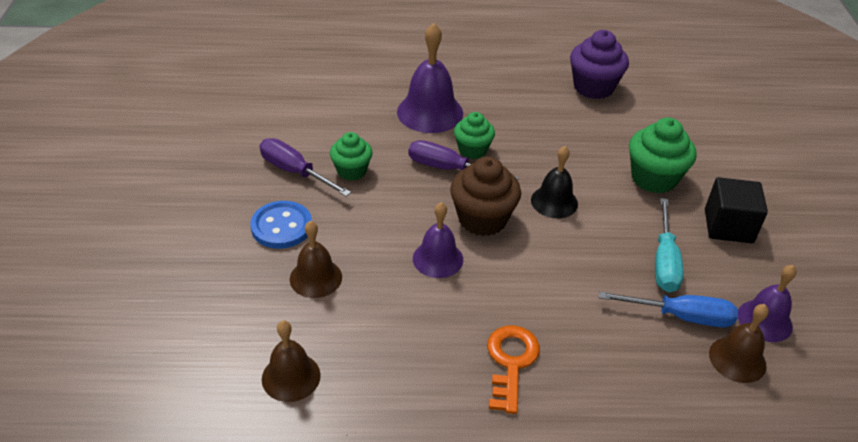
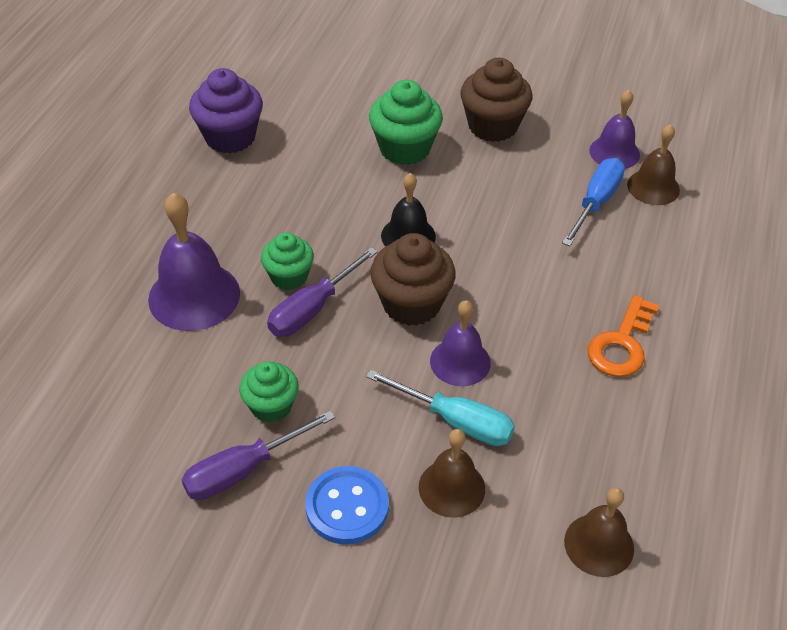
camera: 70 degrees left, 5 degrees up
(510, 362) = (622, 344): orange key -> orange key turned 90 degrees counterclockwise
(664, 261) = (524, 186): turquoise screwdriver -> turquoise screwdriver (455, 421)
(728, 226) = (492, 126): black cube -> brown cupcake

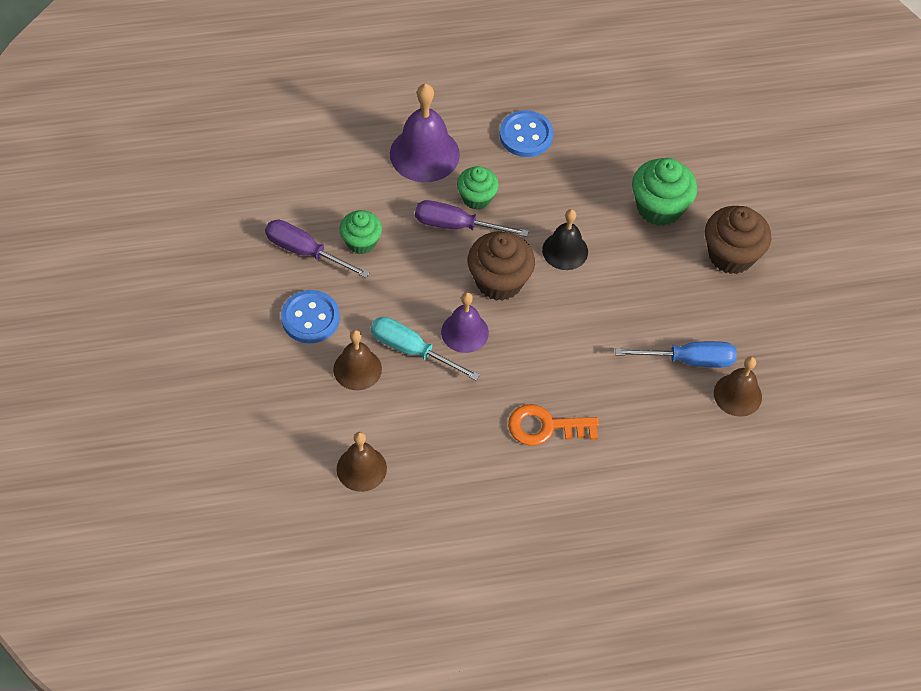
camera: 60 degrees right, 10 degrees up
(230, 137) = (591, 94): purple cupcake -> none
(240, 204) = (526, 135): none -> blue button
(455, 421) = (411, 350): turquoise screwdriver -> turquoise screwdriver turned 120 degrees clockwise
(614, 152) = (762, 353): purple bell -> none

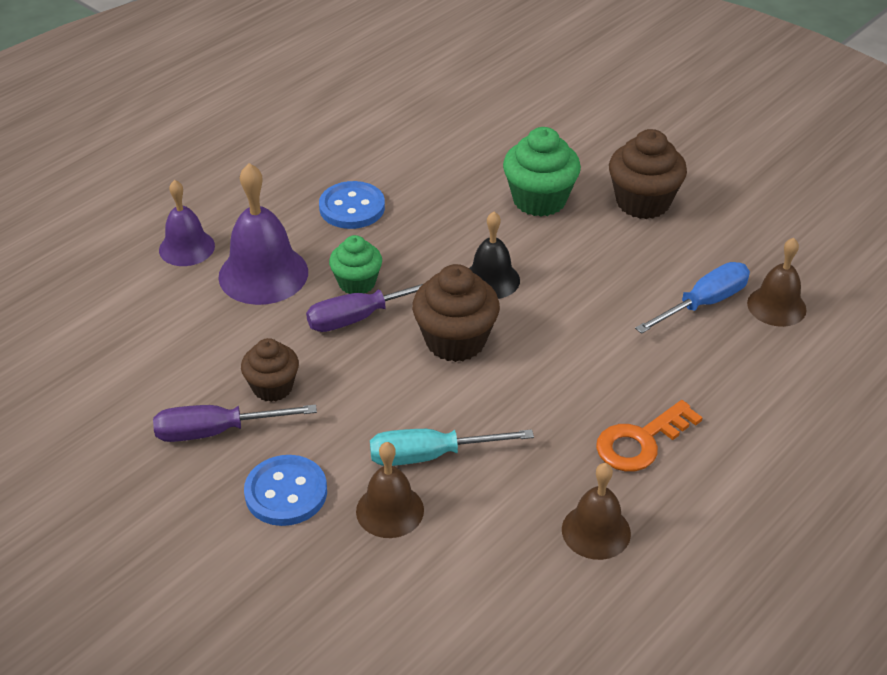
camera: 35 degrees left, 15 degrees down
(361, 242) = (272, 387): green cupcake -> brown cupcake
(361, 468) = (496, 609): brown bell -> brown bell (596, 531)
(465, 332) = (468, 405): purple bell -> purple bell (187, 248)

